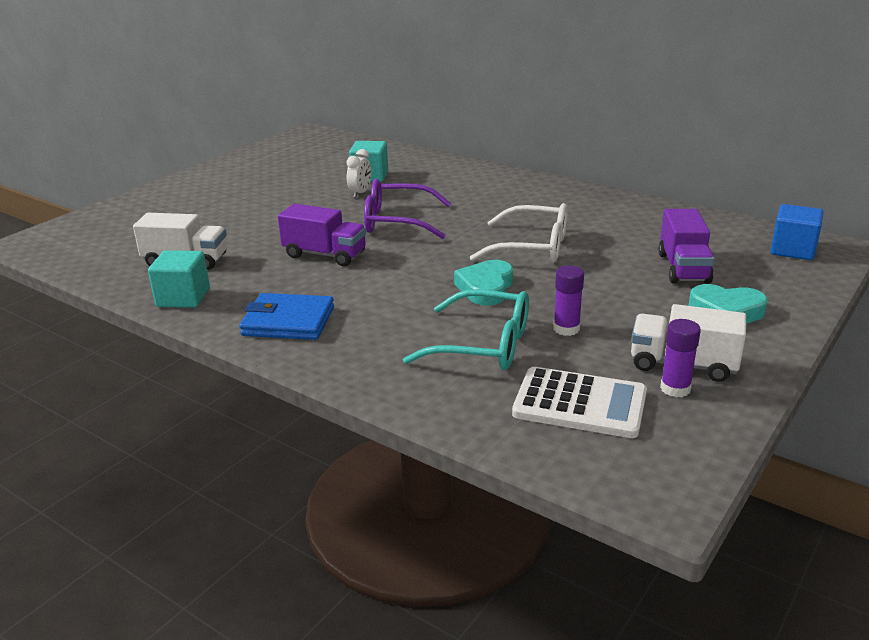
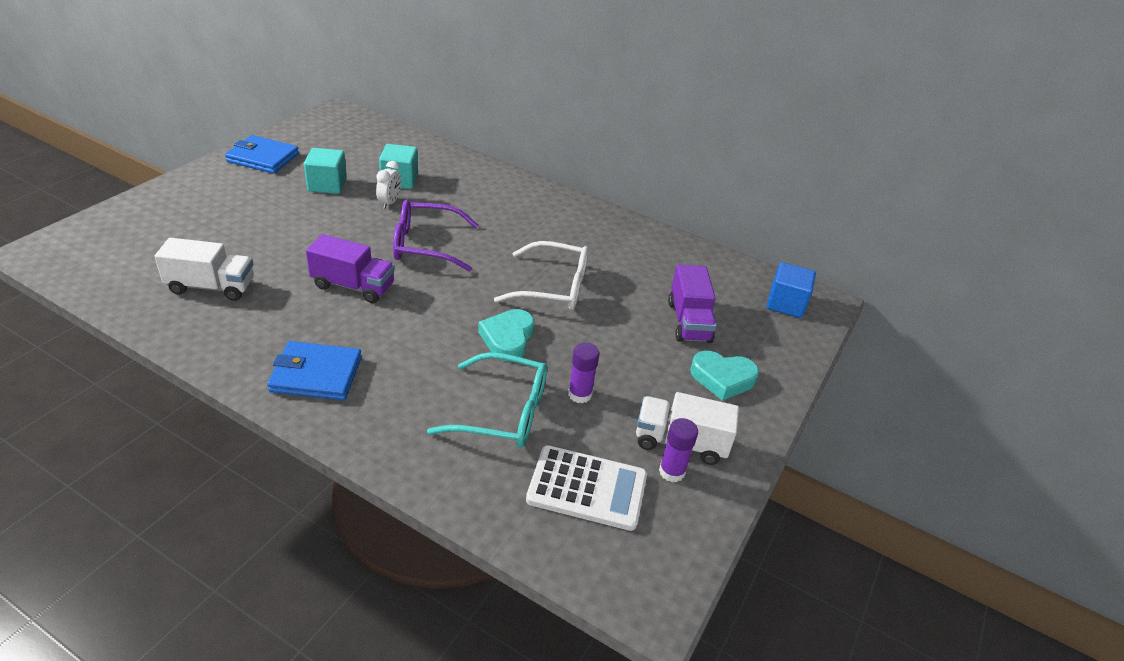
camera: 10 degrees left, 10 degrees up
(183, 298) = (209, 338): turquoise cube -> turquoise cube (327, 185)
(236, 168) = (263, 158): none -> blue wallet

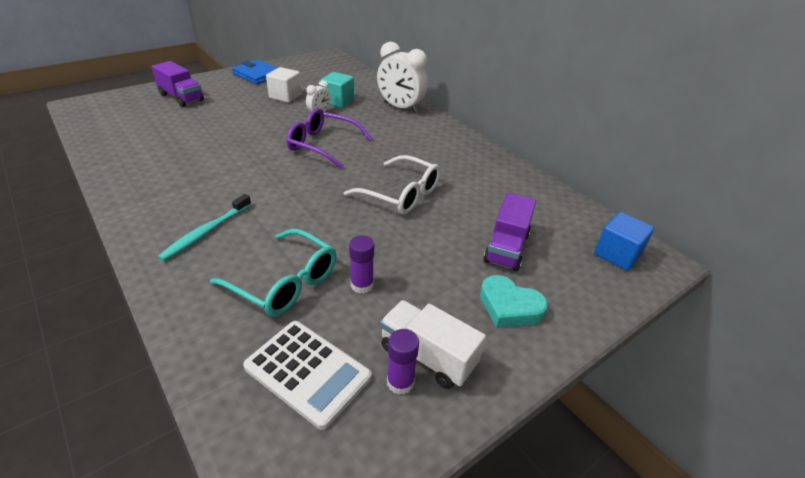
camera: 25 degrees right, 0 degrees up
(211, 287) = (155, 144): white truck -> none
(316, 374) = (170, 217): blue wallet -> none
(327, 185) = (285, 96): turquoise cube -> white cube
(353, 286) = (248, 162): purple truck -> purple truck (181, 97)
(374, 381) = (206, 232): none -> turquoise toothbrush
(481, 176) = (400, 107): none -> white clock
(508, 339) = (334, 225): turquoise heart -> none

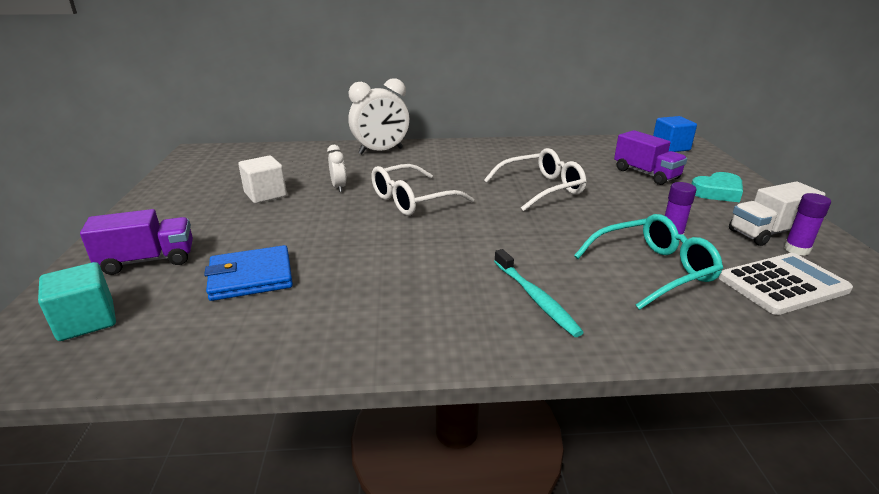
camera: 55 degrees left, 10 degrees down
(257, 74) = (172, 198): blue wallet -> blue wallet (251, 277)
(323, 145) = (412, 200): purple glasses -> white glasses
(338, 101) = (323, 172): turquoise cube -> turquoise cube (86, 321)

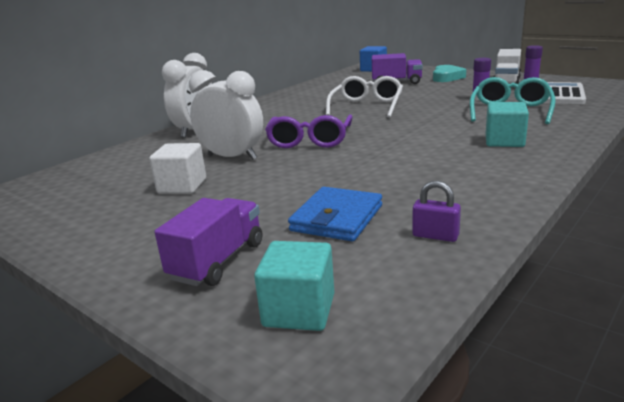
camera: 45 degrees left, 5 degrees down
(246, 336) = (435, 236): none -> purple padlock
(338, 187) = (232, 157): white clock -> white clock, size x1.99
(412, 200) = (310, 140): white glasses -> purple glasses
(535, 298) = (504, 141): turquoise toothbrush -> turquoise cube

